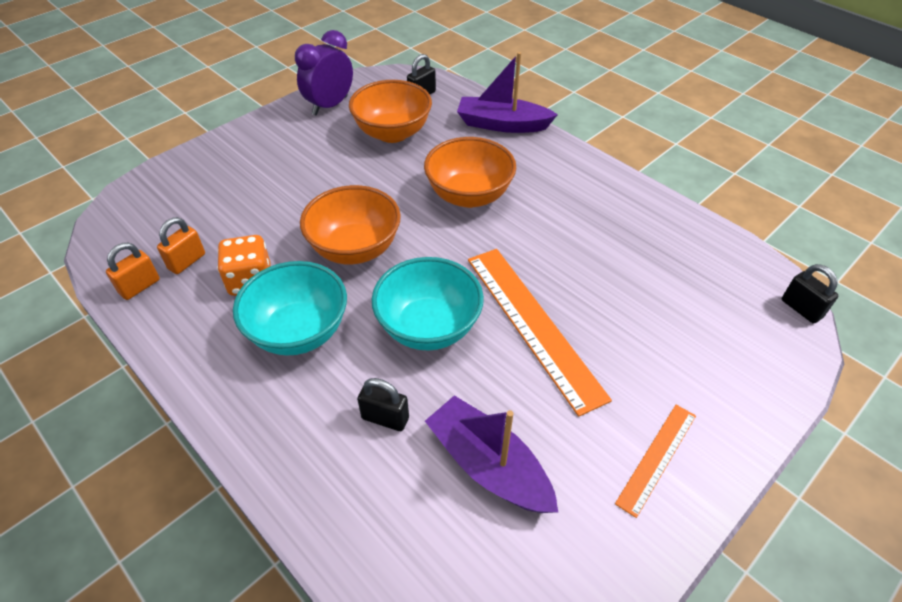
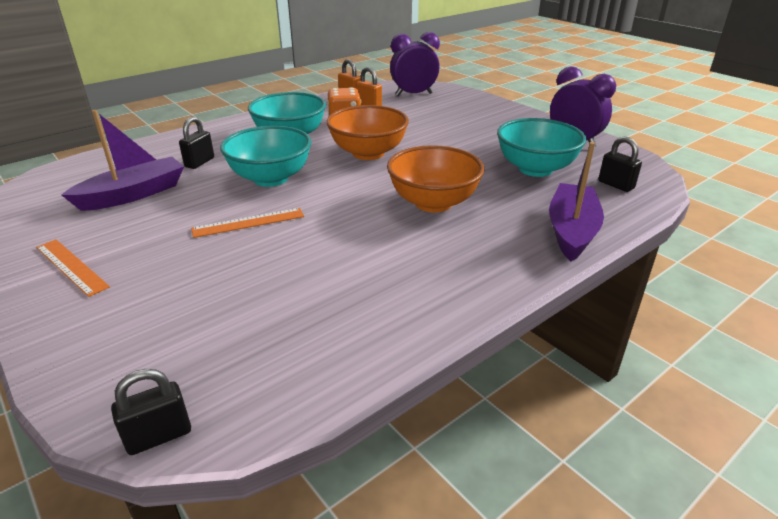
camera: 95 degrees right, 15 degrees down
(150, 219) = (414, 94): none -> purple clock
(392, 133) = (535, 169): orange bowl -> turquoise bowl
(533, 324) = (248, 222): orange ruler -> orange ruler, size x0.54

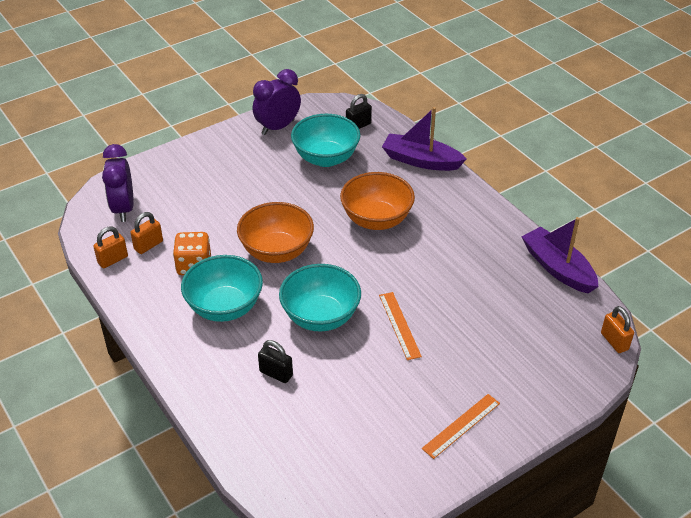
camera: 85 degrees left, 10 degrees up
(133, 194) = (341, 413): purple boat -> purple boat (558, 268)
(159, 436) = (614, 341): black padlock -> orange padlock

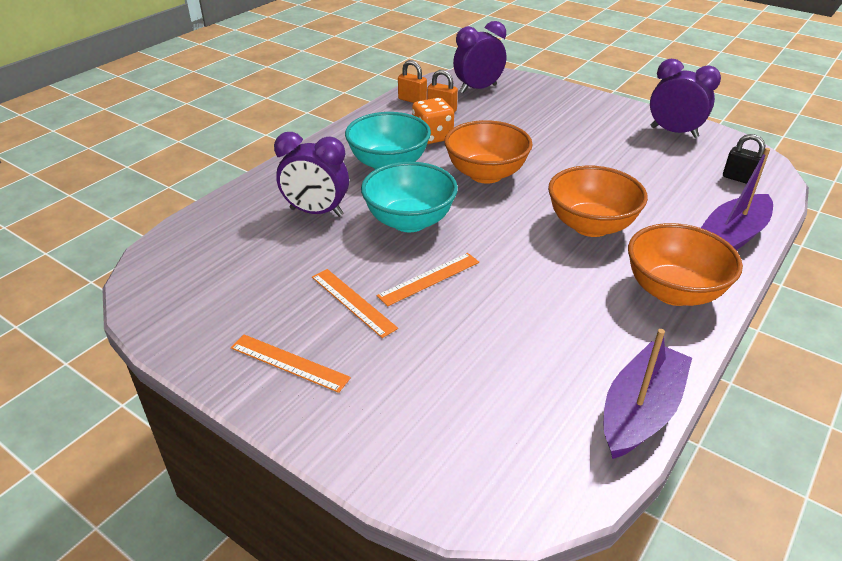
camera: 70 degrees right, 5 degrees down
(276, 373) = (316, 212): black padlock -> purple clock
(326, 158) = (658, 170): turquoise bowl -> none
(408, 375) = (353, 302): none -> orange ruler
(421, 161) = (732, 237): purple boat -> purple boat turned 135 degrees counterclockwise
(463, 211) = (673, 291): none -> orange bowl
(614, 341) = (525, 512): orange padlock -> none

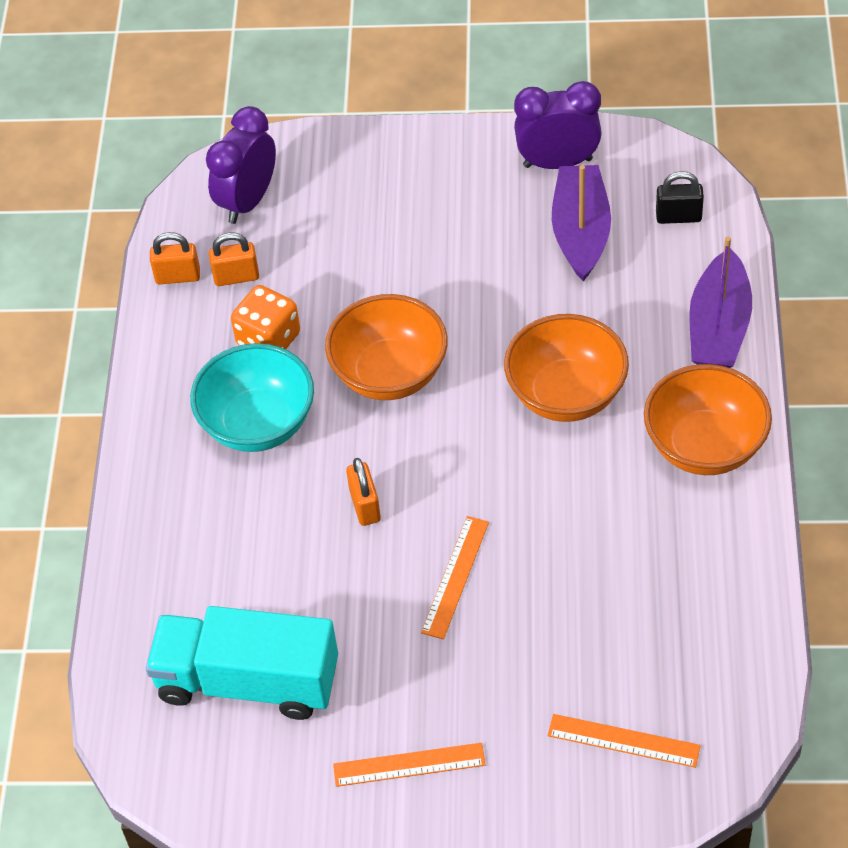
camera: 30 degrees left, 15 degrees up
(247, 267) = (248, 681): none -> turquoise truck
(316, 212) = (245, 556): purple clock -> none
(353, 302) = (404, 655): orange ruler -> orange ruler (623, 741)
(409, 221) = (365, 506): turquoise bowl -> orange padlock
(640, 411) = (757, 615): purple boat -> purple boat (581, 232)

